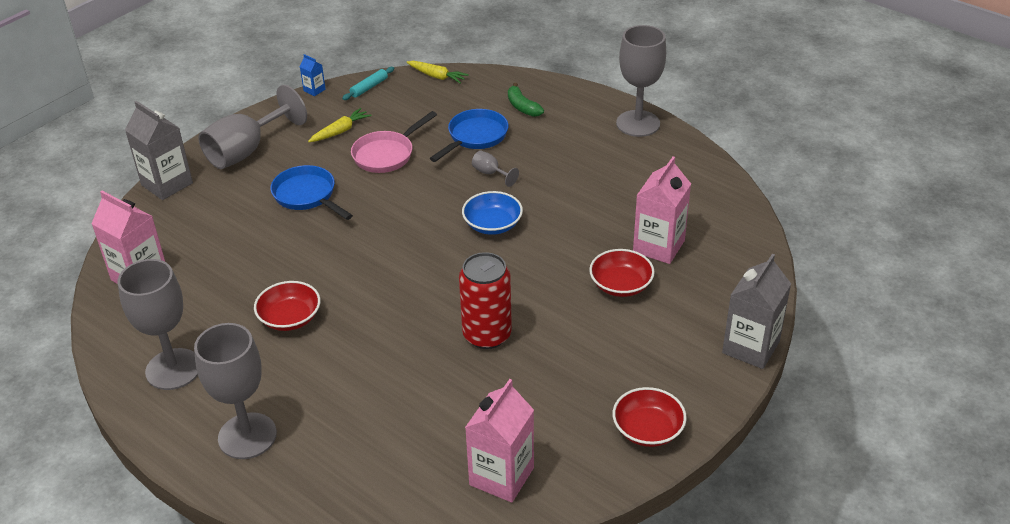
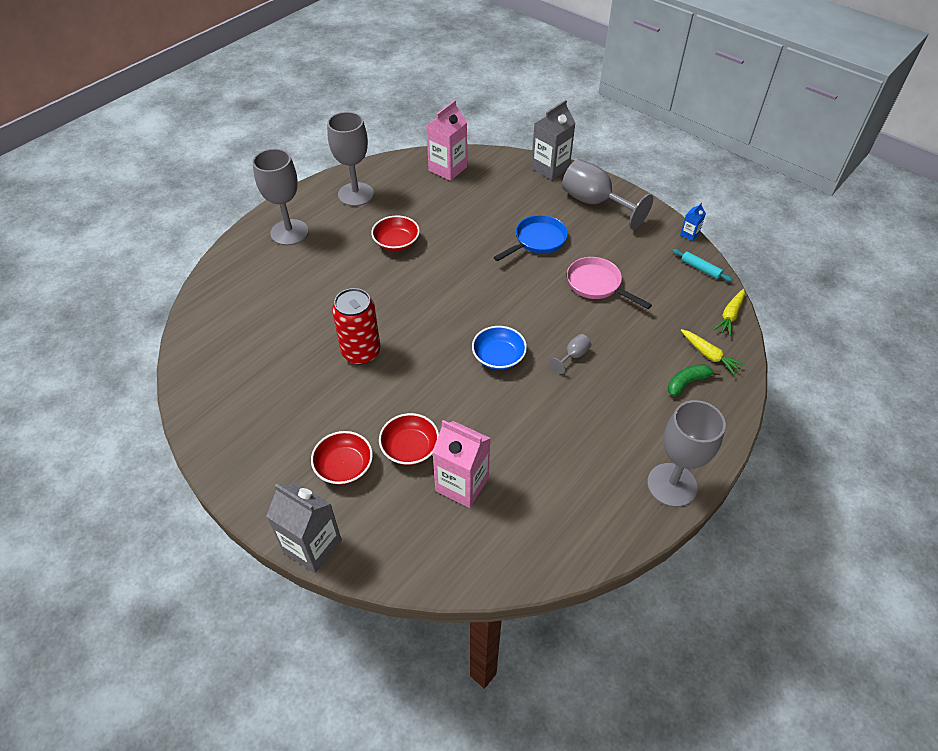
camera: 90 degrees right, 10 degrees up
(340, 131) = (628, 254): yellow carrot -> yellow carrot (709, 355)
(475, 137) = (630, 345): blue pan -> none
(501, 476) = (217, 359): pink carton -> none
(648, 429) = (236, 453): red bowl -> red bowl (344, 466)

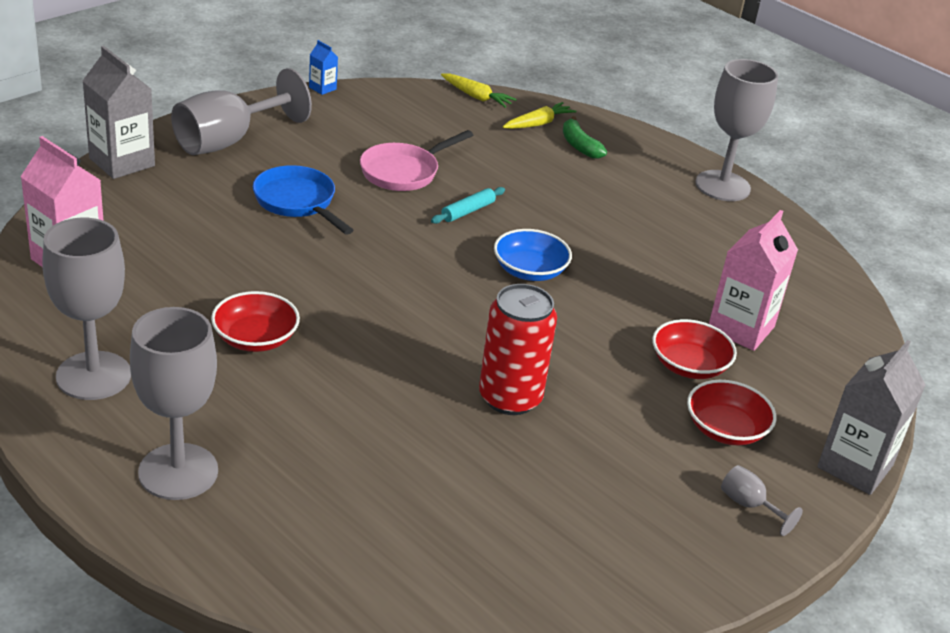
camera: 90 degrees left, 15 degrees down
(573, 356) = (532, 213): grey goblet -> grey goblet (749, 505)
(700, 268) = (390, 96): turquoise rolling pin -> turquoise rolling pin (468, 211)

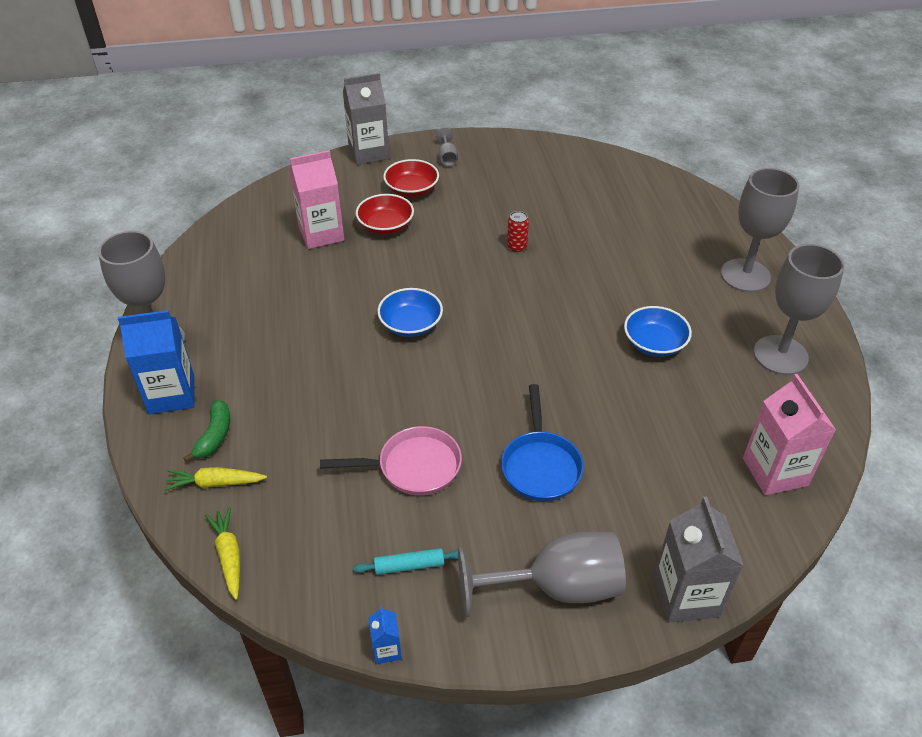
camera: 140 degrees left, 10 degrees up
(255, 338) = (654, 343): red bowl -> blue bowl
(468, 211) = (400, 397): turquoise rolling pin -> turquoise rolling pin (409, 566)
(510, 398) = (516, 247): red can -> red can, size x0.47
(651, 158) = (171, 394): none -> blue carton

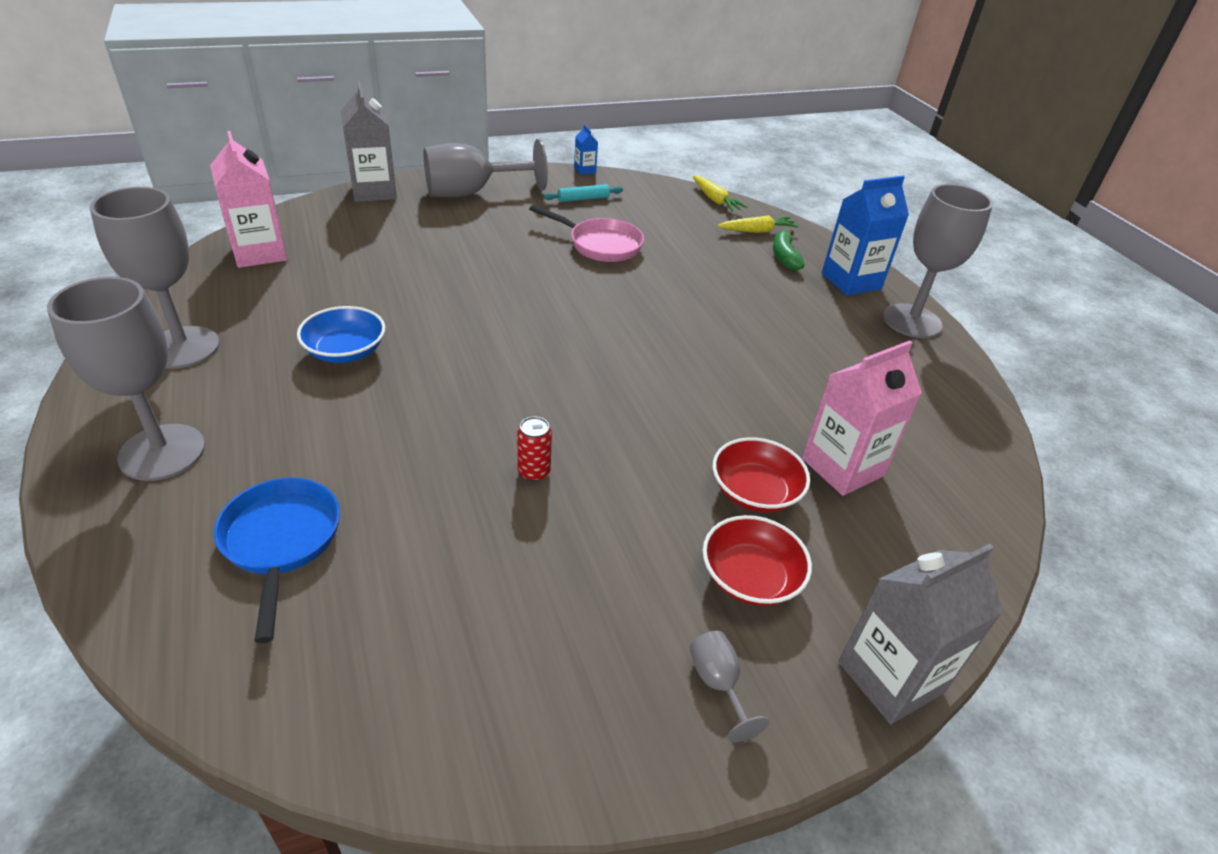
camera: 165 degrees right, 5 degrees down
(411, 324) = (651, 353): blue bowl -> none
(413, 467) = (600, 245): pink pan -> pink pan turned 135 degrees counterclockwise
(540, 465) = (486, 249): blue pan -> blue pan (281, 542)

